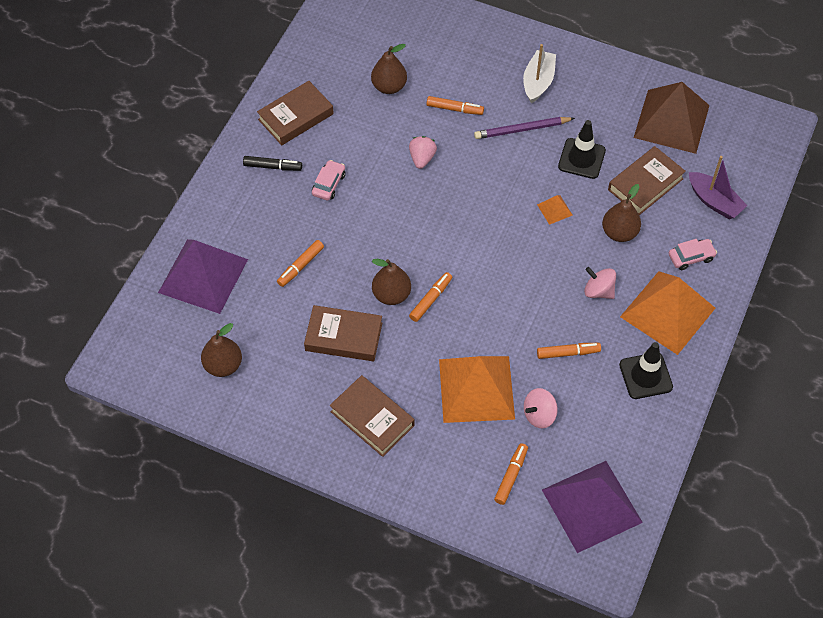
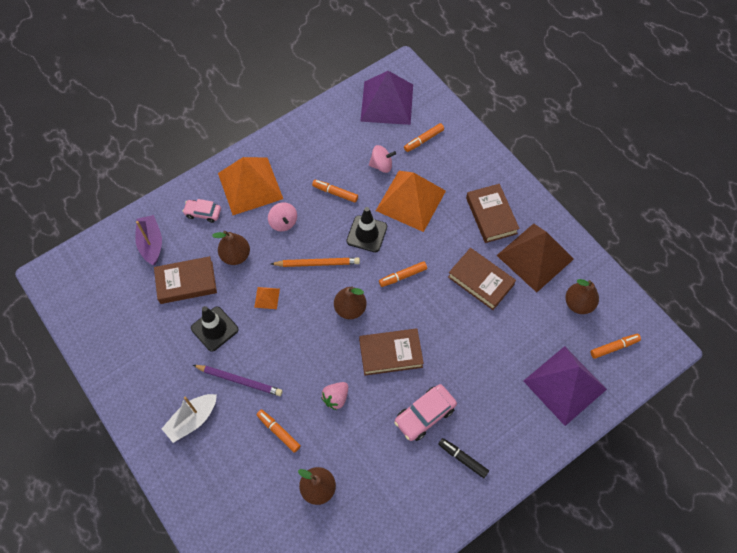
camera: 150 degrees left, 5 degrees up
(296, 117) = (417, 502): brown book -> brown book (390, 353)
(300, 266) = (484, 352): orange marker -> orange marker (614, 347)
(329, 184) = (425, 415): pink car -> pink car, size x1.53
(391, 295) = (429, 294): brown pear -> brown pear (350, 308)
(529, 267) = (317, 263): none -> orange pencil
(645, 376) = (297, 155): black traffic cone -> black traffic cone (367, 234)
(671, 121) = (122, 323): brown pyramid -> brown pyramid (535, 257)

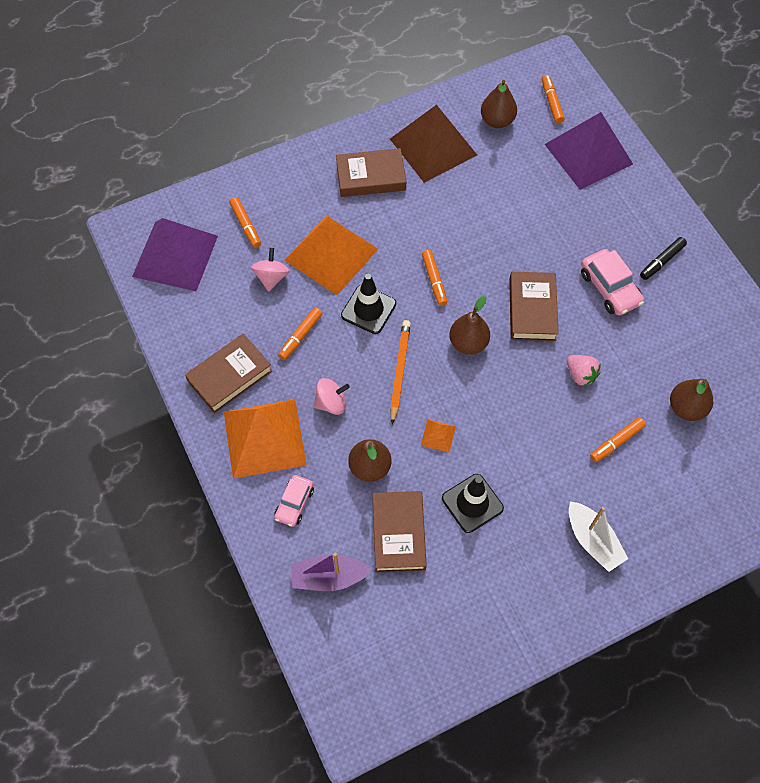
camera: 80 degrees left, 0 degrees up
(239, 380) = (547, 479): purple pencil -> none
(480, 281) = (454, 204): brown book -> brown book (229, 376)

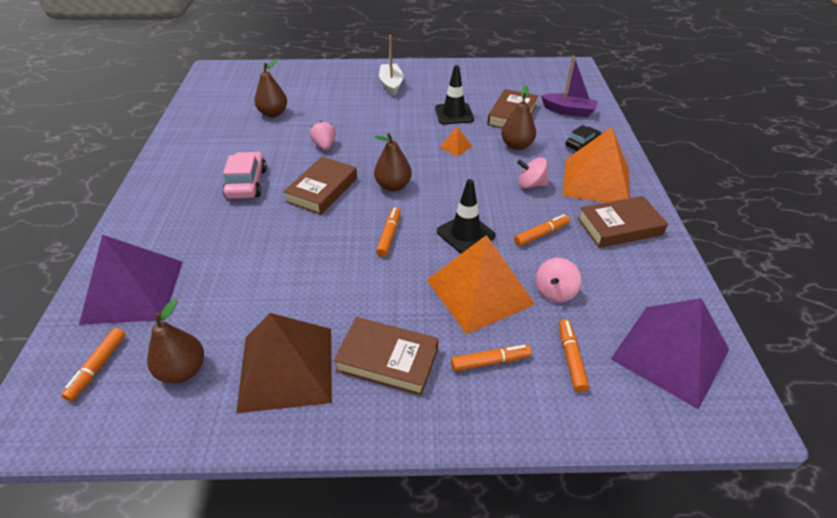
camera: 155 degrees left, 20 degrees down
(294, 503) = (582, 144): pink car -> black car
(399, 371) = (462, 187): orange pencil -> none
(616, 442) = (335, 112): orange marker -> orange marker (490, 361)
(661, 261) = (186, 186): black marker -> none

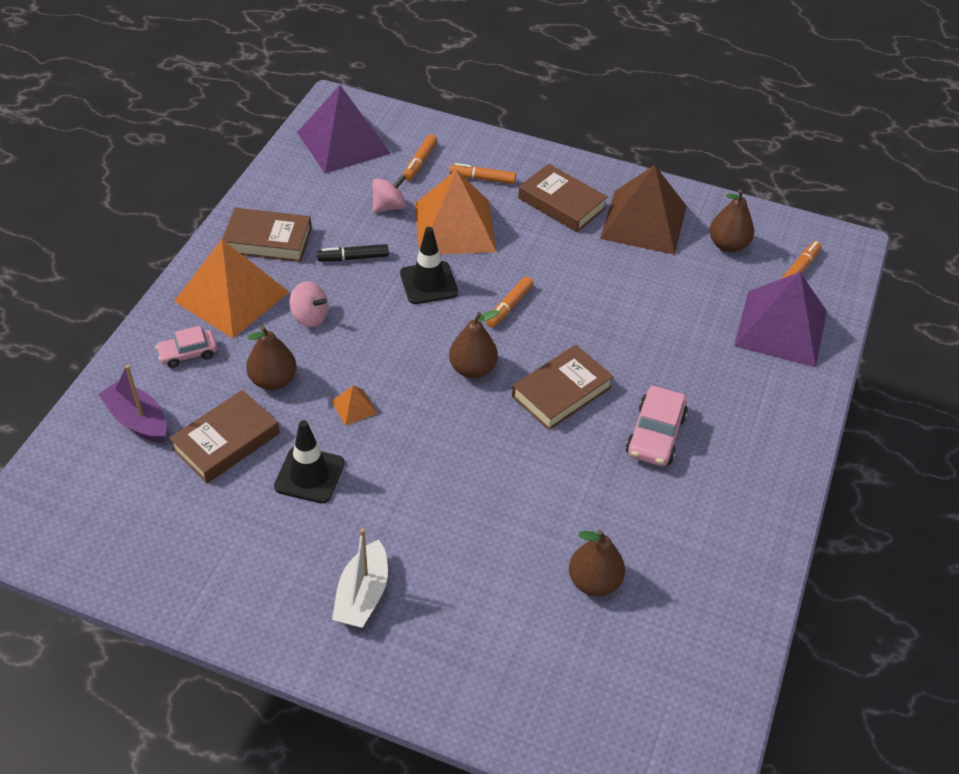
camera: 160 degrees left, 5 degrees up
(324, 146) = (534, 472): pink strawberry -> none
(541, 234) = (353, 258): orange marker -> black marker
(582, 144) = (188, 353): black car -> pink car

